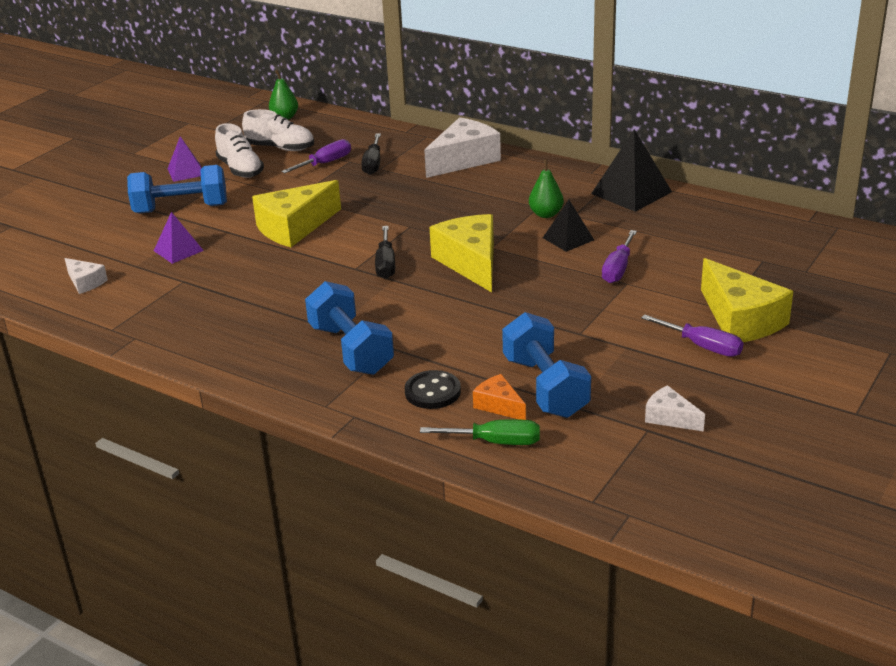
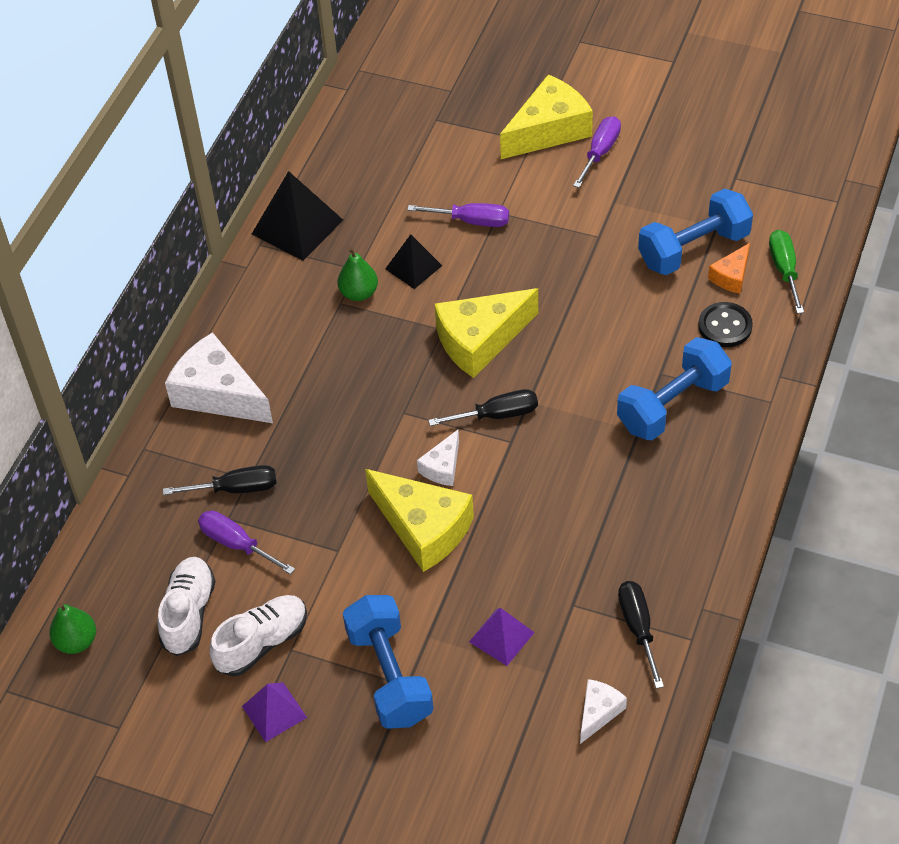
camera: 100 degrees left, 20 degrees up
(140, 306) = (638, 628): none -> black screwdriver
(670, 418) = (714, 166): white cheese -> white cheese (442, 467)

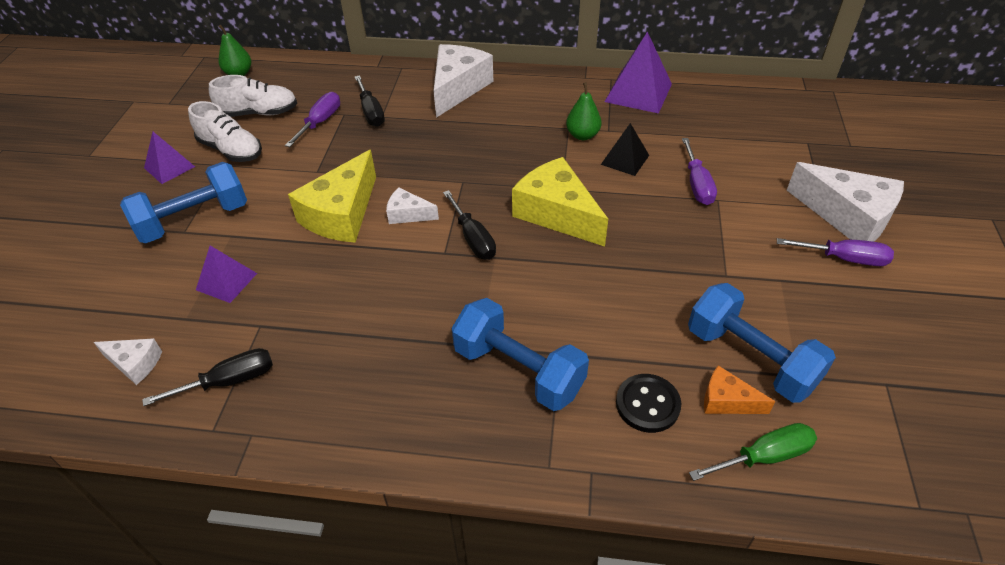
camera: 75 degrees right, 5 degrees down
(297, 226) = (638, 92): black pyramid -> purple pyramid
(549, 130) = (847, 216): yellow cheese -> white cheese

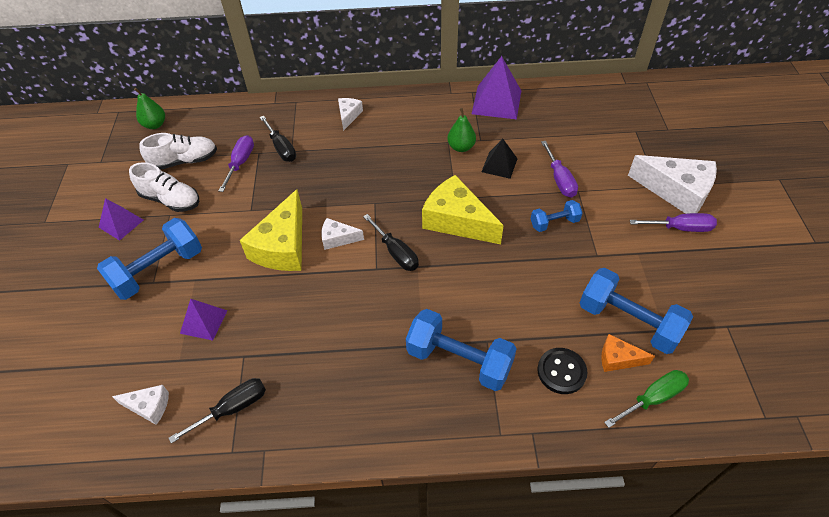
camera: 10 degrees left, 5 degrees up
(458, 88) = (348, 116): white cheese -> white cheese, size x0.51
(679, 231) = (554, 223): none -> blue dumbbell

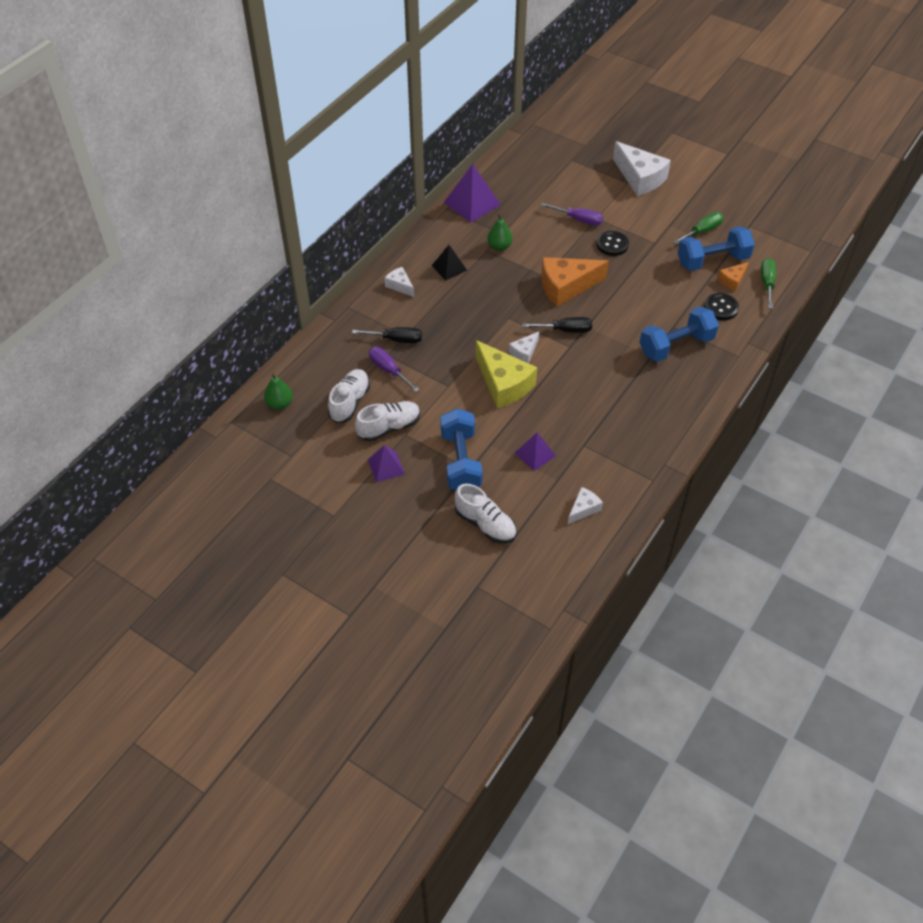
camera: 55 degrees left, 0 degrees up
(85, 333) = (485, 524): none -> white shoe
(233, 408) = (621, 467): black screwdriver -> none
(457, 221) = (566, 287): yellow cheese -> orange cheese
(499, 165) = (536, 238): black pyramid -> black pyramid (449, 268)
(554, 223) = (612, 244): blue dumbbell -> black button
(663, 286) = (702, 231): none -> green screwdriver
(676, 191) = (640, 178): white cheese -> white cheese turned 75 degrees clockwise
(680, 228) = (668, 196): purple screwdriver -> none

